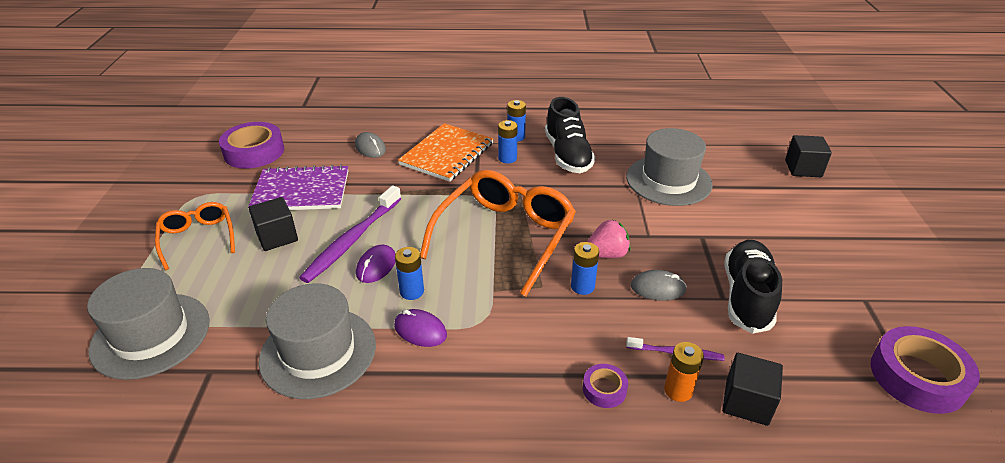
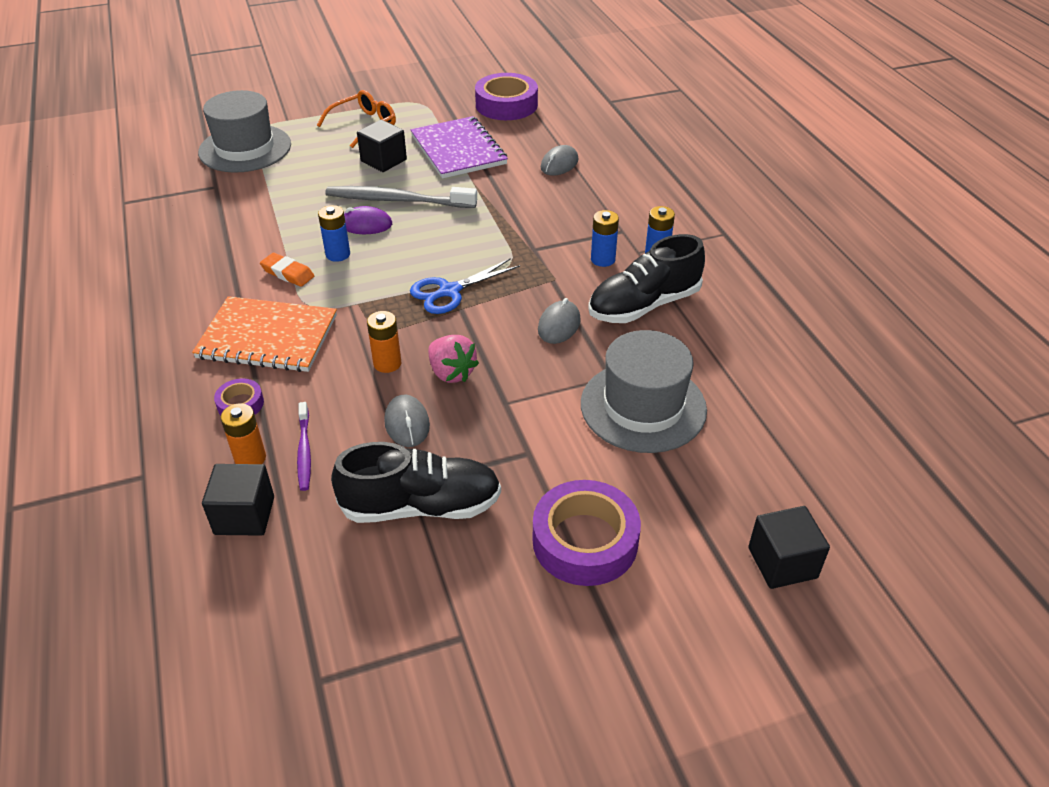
camera: 70 degrees right, 5 degrees up
(318, 352) = (247, 228): grey hat -> none
(352, 240) = (397, 200): purple toothbrush -> grey toothbrush
(420, 330) = (288, 273): purple mouse -> orange eraser
(447, 154) = (581, 215): orange notebook -> orange notebook (267, 337)
(505, 236) = (450, 291): orange glasses -> blue scissors
(572, 193) = (559, 325): none -> grey mouse
(582, 286) = (387, 363): blue battery -> orange battery
(917, 376) = (322, 690): purple tape -> purple tape (585, 541)

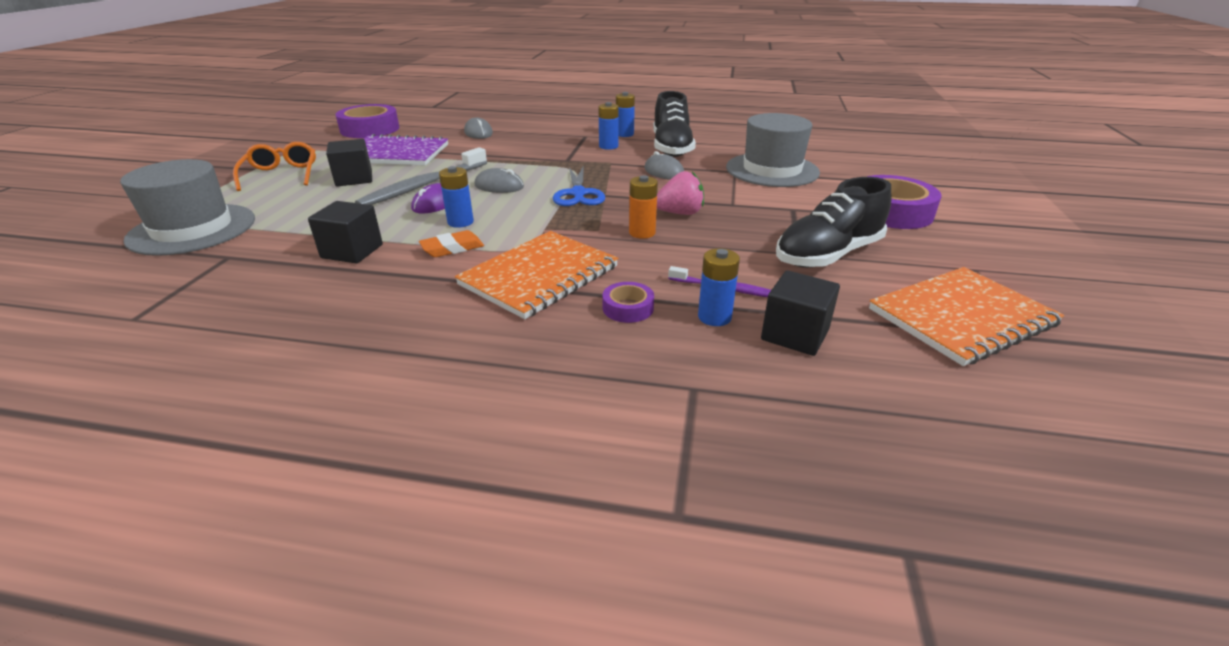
camera: 60 degrees left, 10 degrees down
(250, 458) = (714, 317): orange battery -> blue battery
(335, 632) = (961, 317): none -> orange notebook
(407, 423) = (726, 240): grey mouse -> grey mouse (499, 186)
(421, 506) = (828, 255): black shoe -> black shoe turned 150 degrees counterclockwise
(782, 563) = (929, 171): black cube -> black cube (352, 251)

